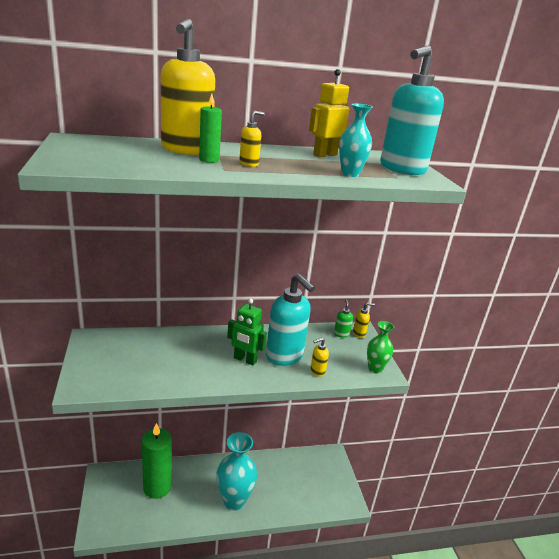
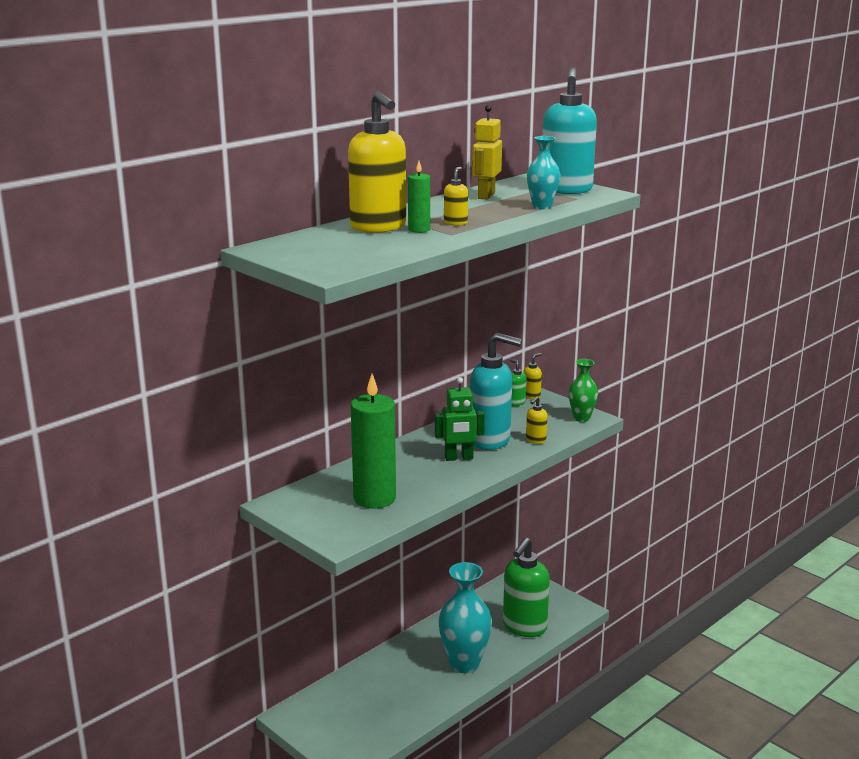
camera: 30 degrees left, 5 degrees down
(157, 487) = (367, 694): green candle -> green candle (374, 498)
(299, 495) = (524, 627): none -> green soap dispenser

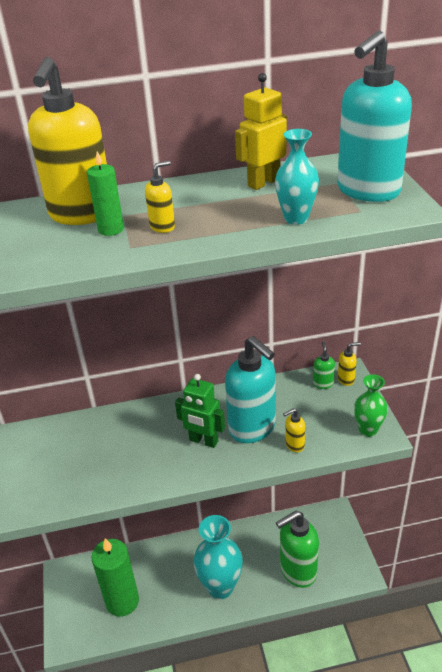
camera: 35 degrees right, 15 degrees up
(374, 498) = (87, 465): green candle -> green candle (122, 601)

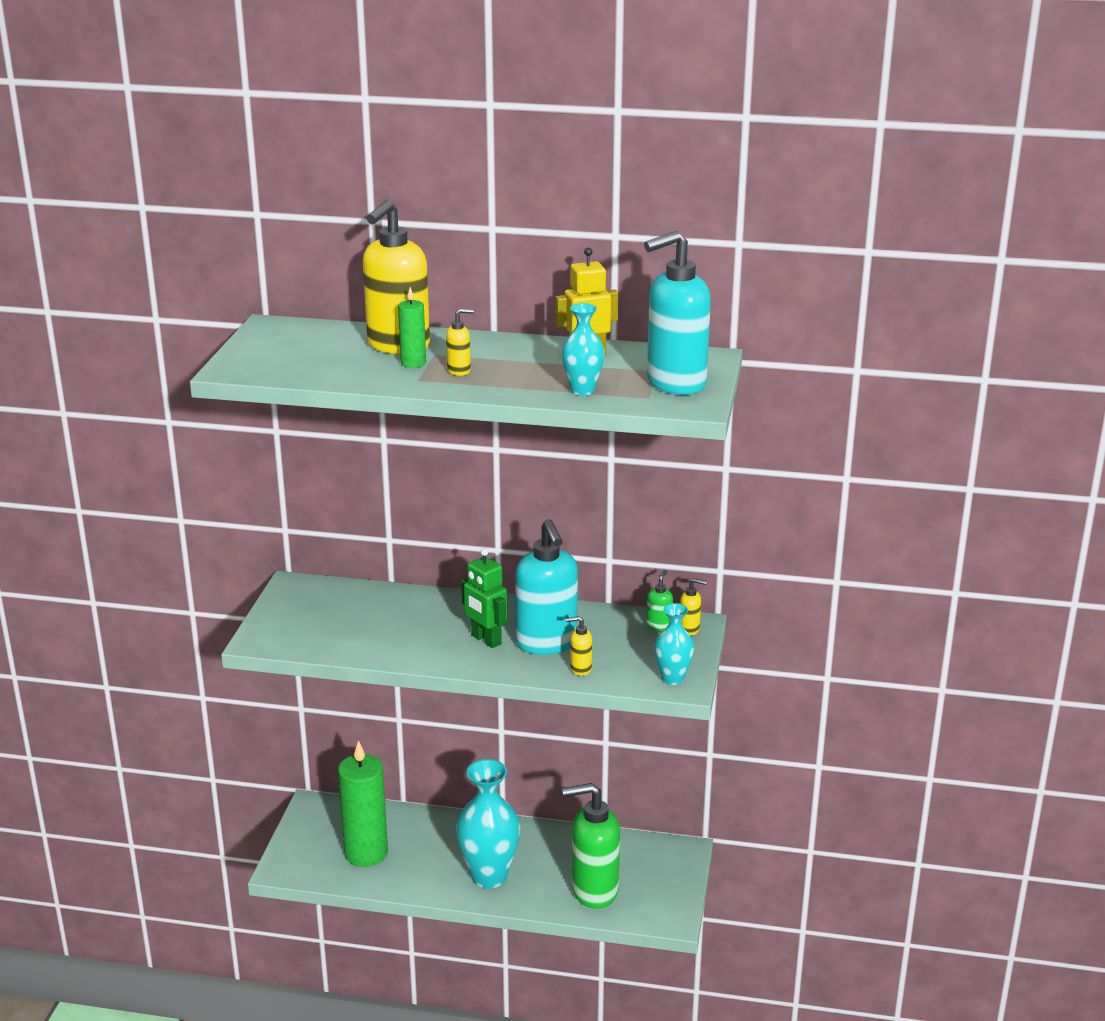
camera: 20 degrees right, 10 degrees down
(368, 430) = (673, 678): green vase -> turquoise vase

